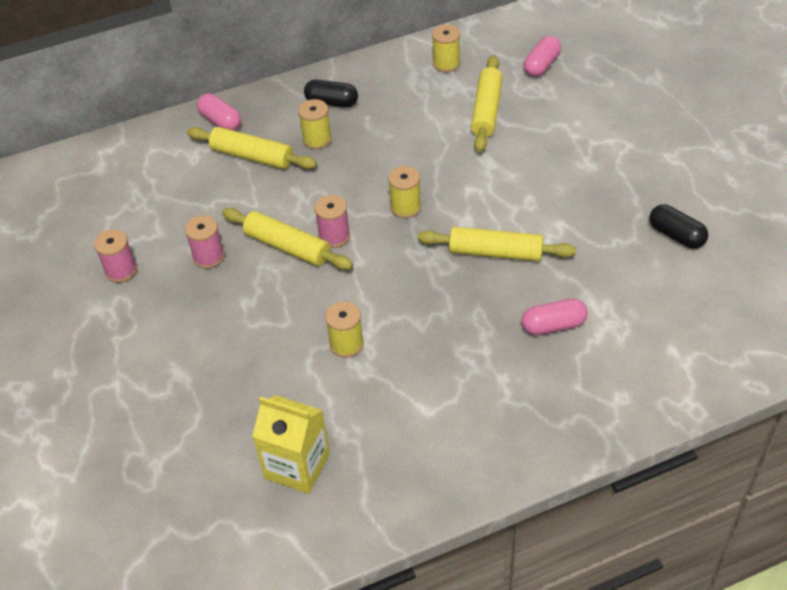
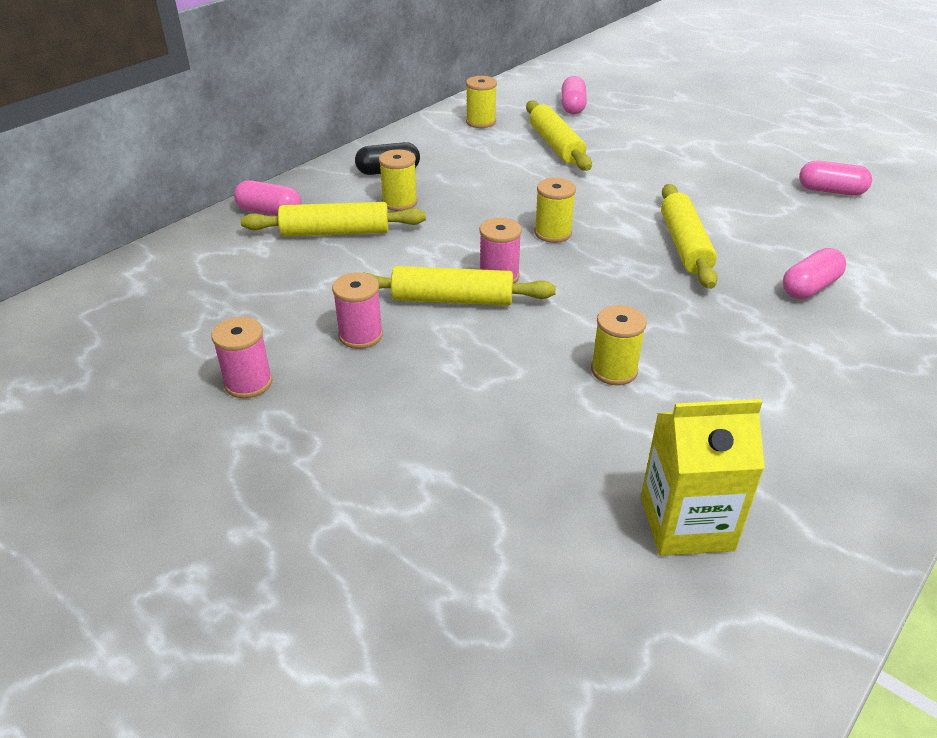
camera: 30 degrees left, 10 degrees down
(495, 252) = (684, 245): yellow rolling pin -> yellow rolling pin turned 75 degrees counterclockwise
(676, 235) = (831, 191): black capsule -> pink capsule

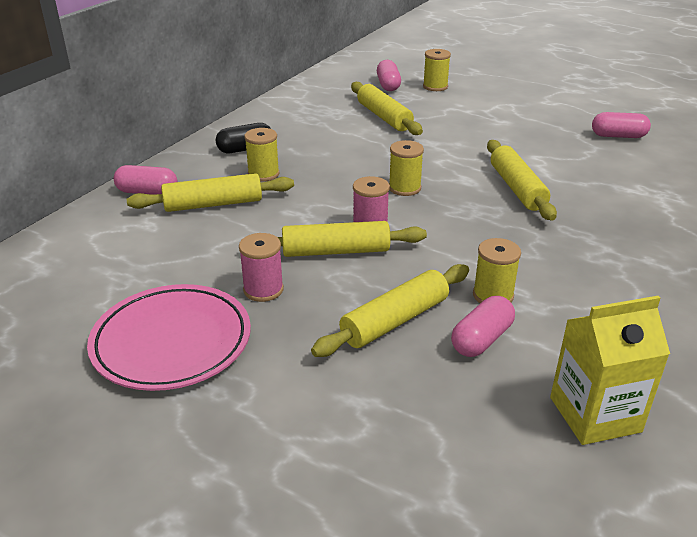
camera: 10 degrees left, 5 degrees down
(248, 383) = (172, 342): pink spool -> pink plate
(481, 122) = (314, 103): yellow spool -> yellow spool (435, 87)
(493, 387) = (395, 320): none -> yellow rolling pin
(809, 287) = (628, 212): pink capsule -> pink capsule (481, 339)

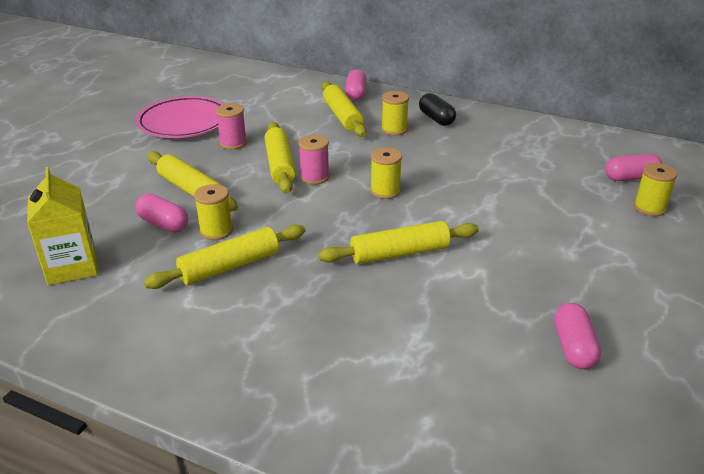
camera: 85 degrees right, 0 degrees up
(384, 117) = (538, 177): yellow rolling pin -> yellow rolling pin (230, 266)

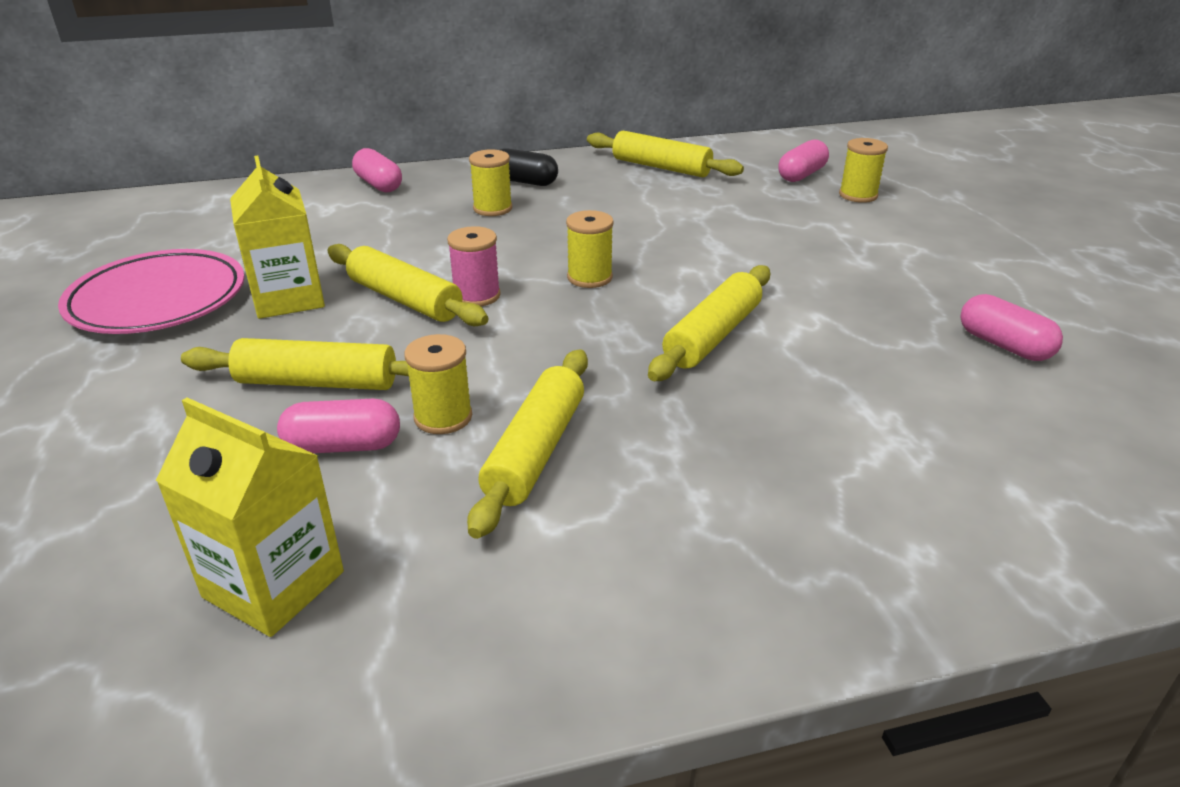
camera: 40 degrees left, 0 degrees up
(233, 143) = (288, 298): pink spool -> yellow carton
(342, 116) = (402, 215): yellow rolling pin -> yellow rolling pin (661, 167)

